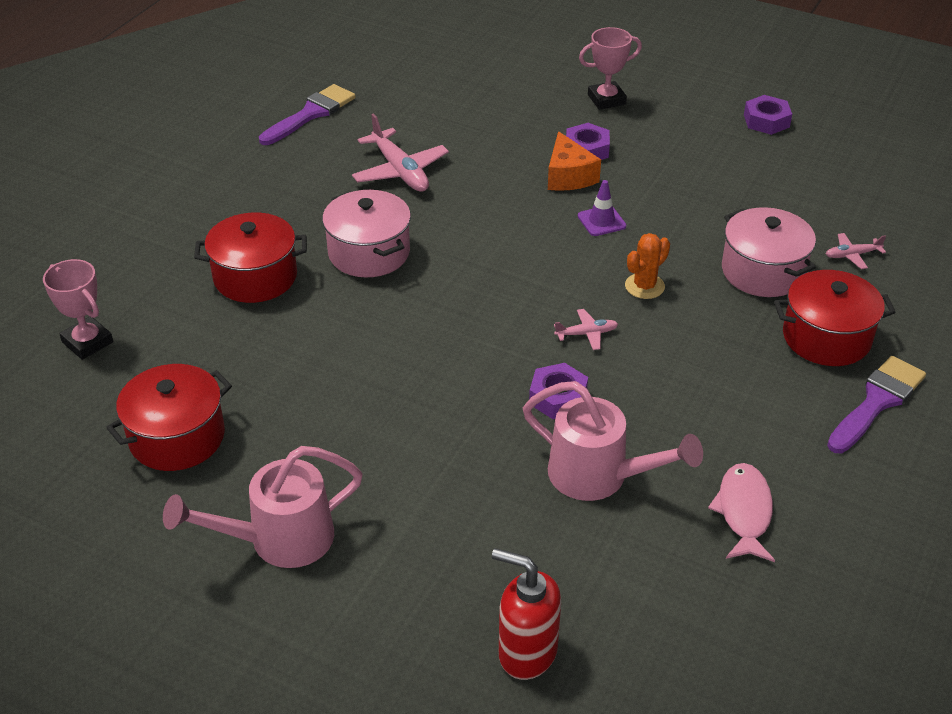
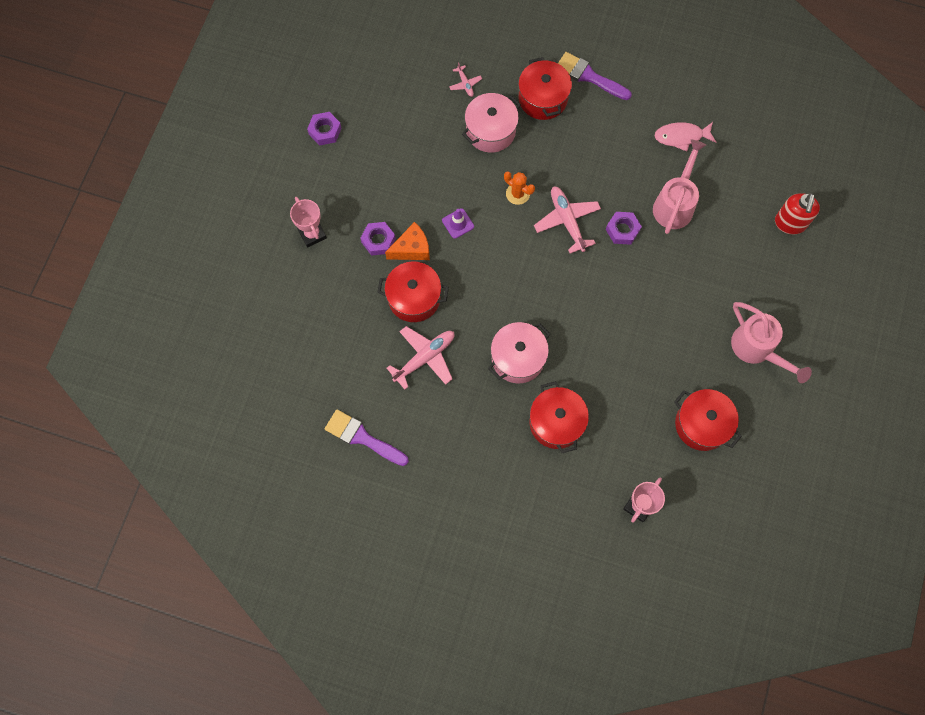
camera: 100 degrees left, 30 degrees up
(491, 171) = (414, 298): none -> red pot
(586, 334) = (567, 221): pink plane -> pink plane, size x1.96

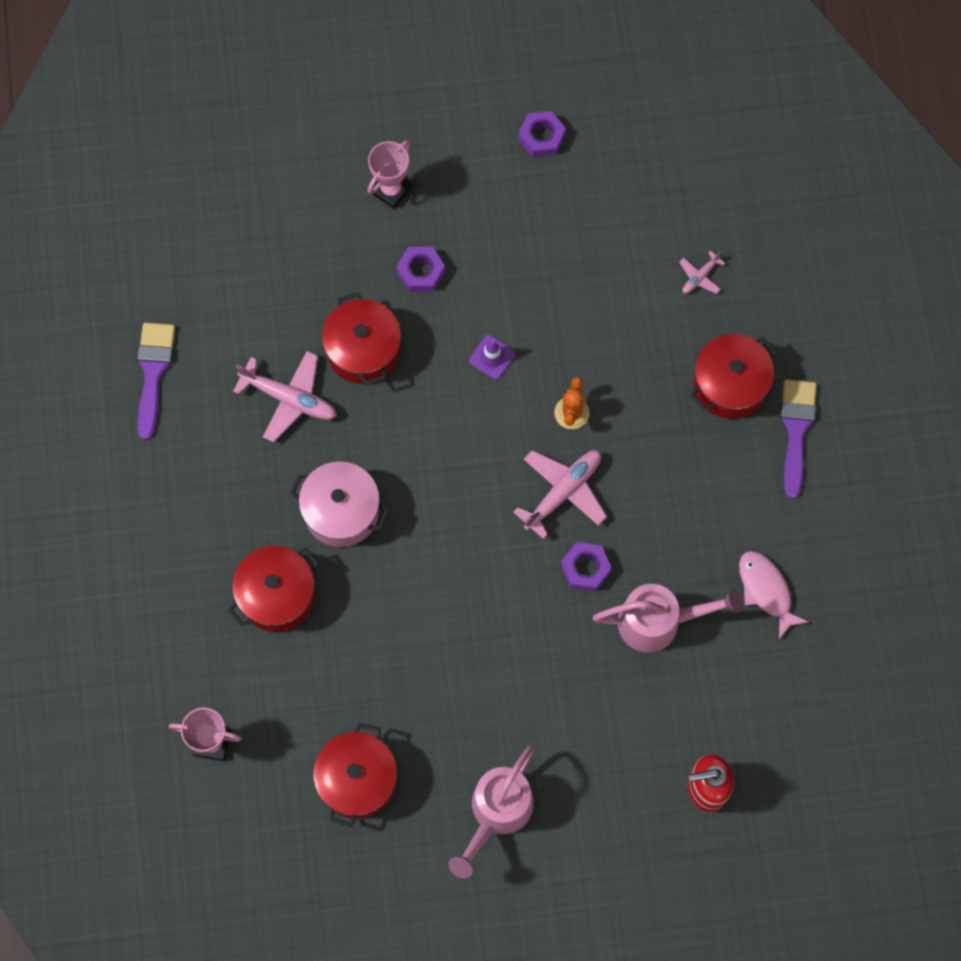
camera: 65 degrees right, 0 degrees up
(412, 249) = (429, 317): orange cheese -> none
(490, 131) = (646, 339): pink pot -> none

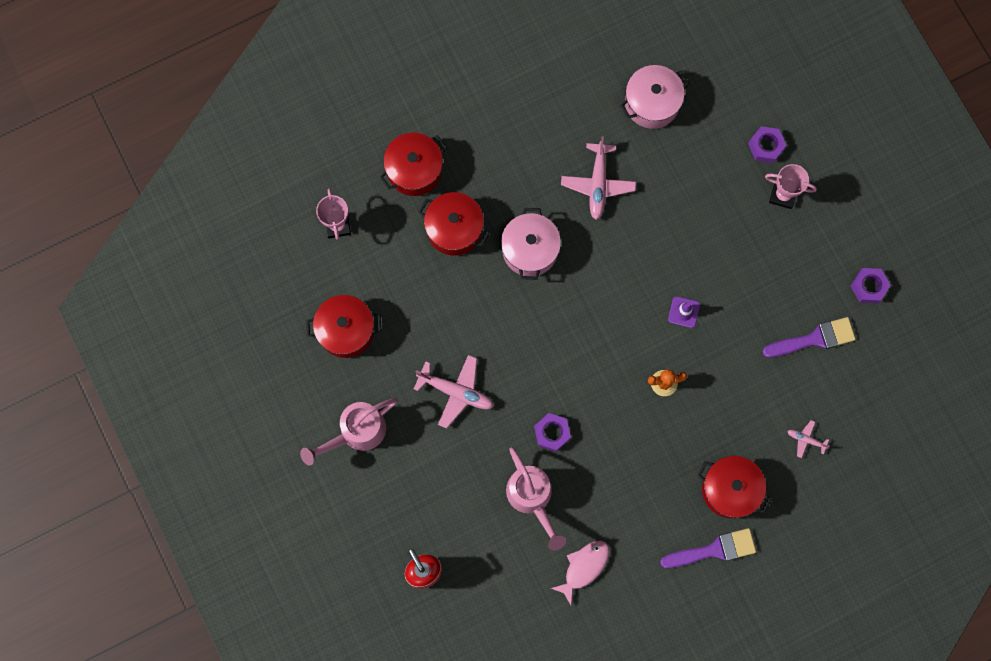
camera: 70 degrees right, 5 degrees up
(153, 372) = (581, 86): purple brush -> purple brush (814, 339)
(211, 297) = (652, 103): none -> pink pot
(363, 350) = (653, 221): red pot -> red pot (414, 170)
(421, 272) = (728, 239): purple nut -> purple nut (766, 146)
(497, 812) = (356, 432): pink watering can -> pink watering can turned 45 degrees counterclockwise
(563, 492) = (602, 397): pink plane -> pink plane (456, 392)

